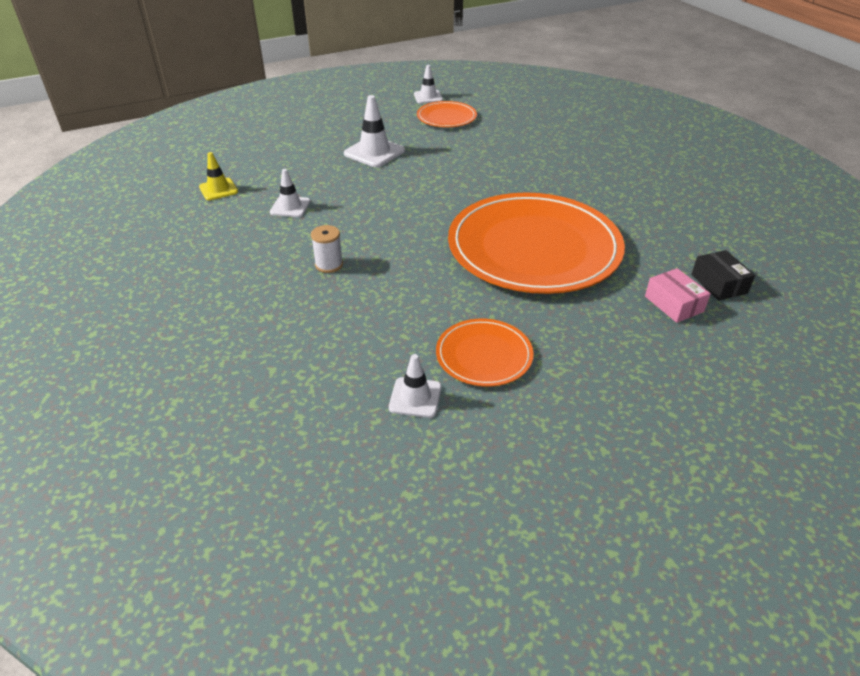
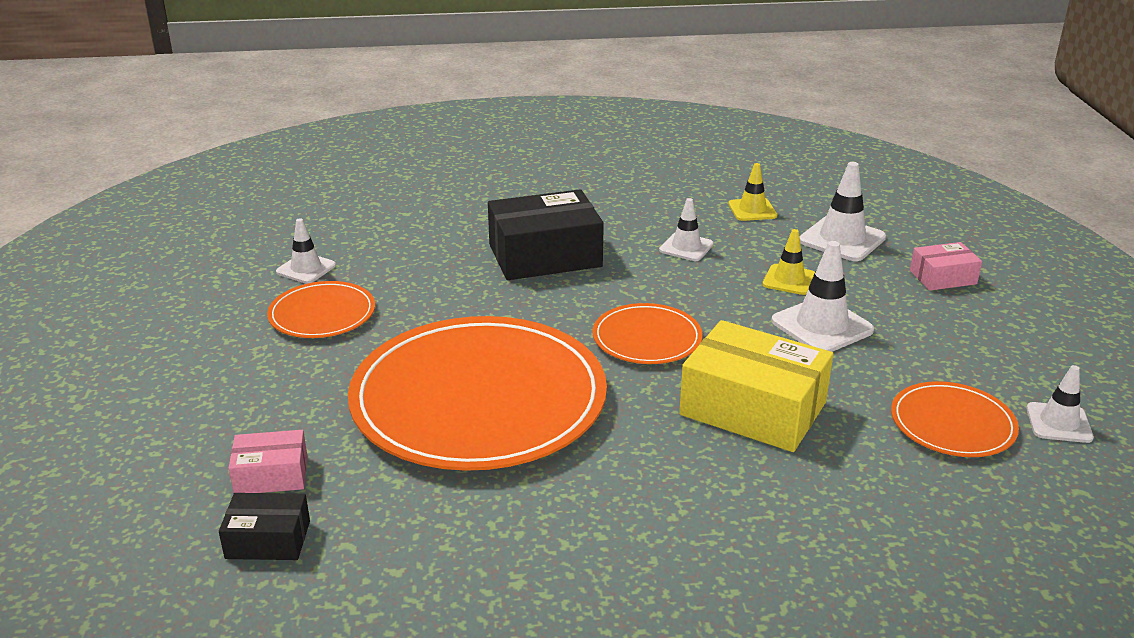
camera: 110 degrees right, 10 degrees down
(257, 155) = (842, 239): none -> white traffic cone
(298, 124) = (943, 277): none -> pink box
(322, 166) = (789, 280): none -> yellow traffic cone
(329, 265) = (545, 256): white spool -> black box
(423, 203) = (647, 338): none -> orange plate
(472, 163) = (753, 408): none -> yellow box

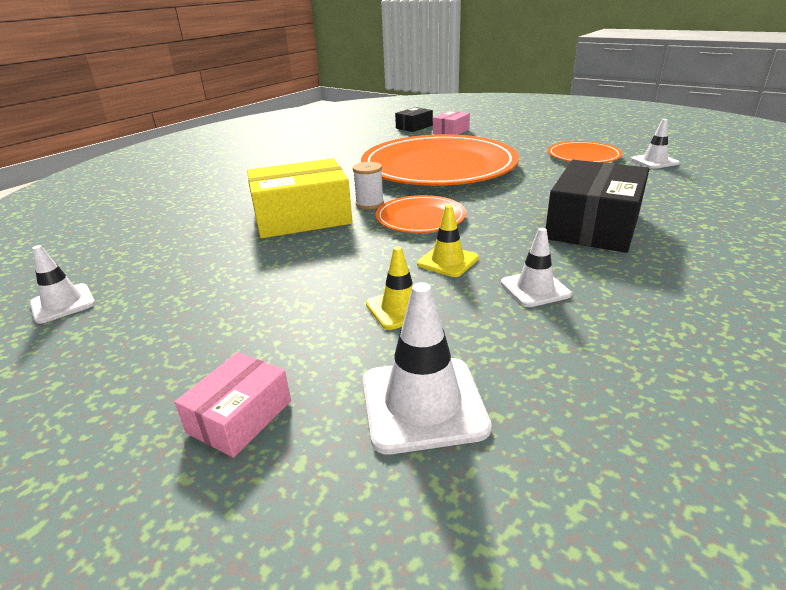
camera: 135 degrees right, 0 degrees up
(660, 385) = (369, 204): none -> white spool
(752, 210) = (587, 382): yellow traffic cone -> yellow traffic cone (447, 261)
(822, 326) = (318, 283): white traffic cone -> none
(952, 424) = (158, 265): orange plate -> none

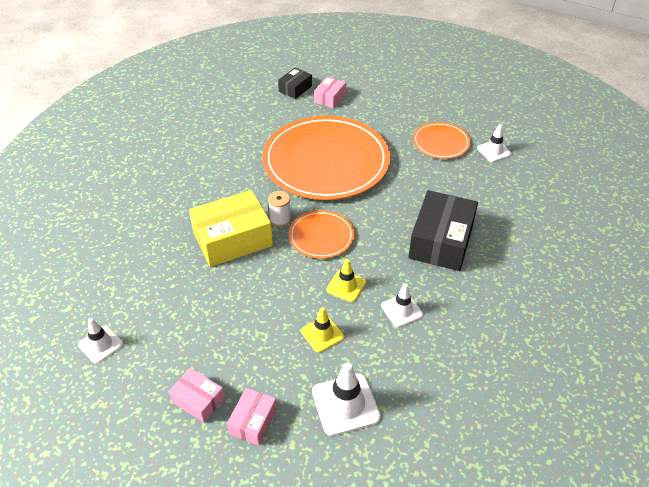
camera: 10 degrees left, 15 degrees up
(161, 378) = (198, 400): none -> pink box

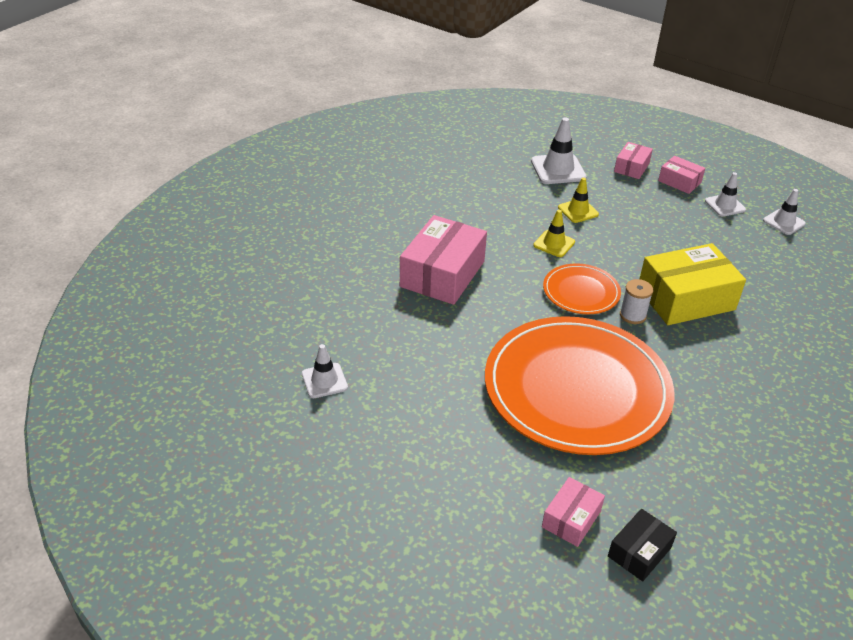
camera: 175 degrees left, 5 degrees down
(401, 310) = (500, 220): white traffic cone -> white traffic cone (725, 205)
(441, 142) = (398, 403): orange plate -> none
(441, 241) = (442, 274): black box -> pink box

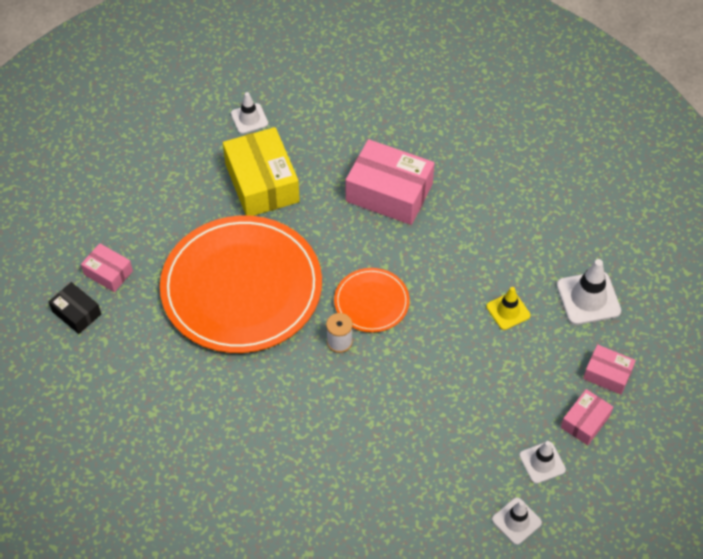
camera: 90 degrees right, 15 degrees up
(554, 244) = (446, 285): yellow traffic cone -> none
(686, 298) = (368, 392): yellow box -> yellow box (262, 183)

